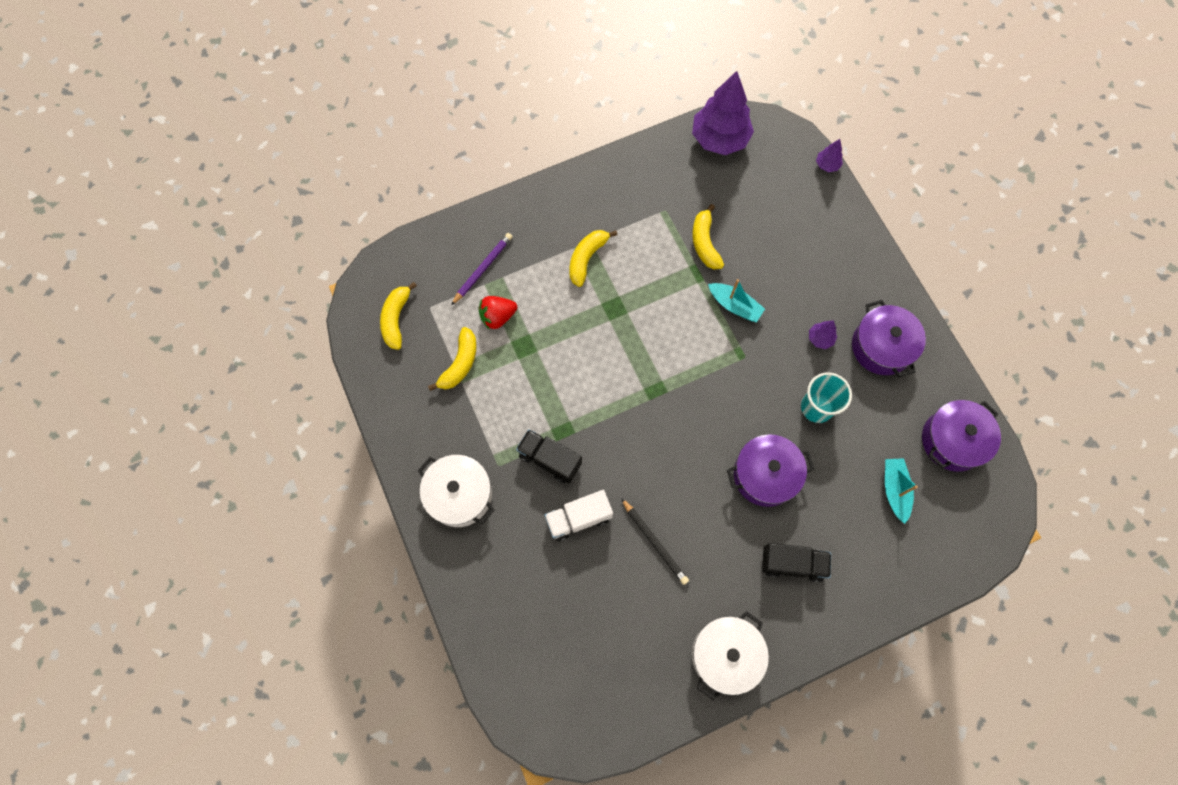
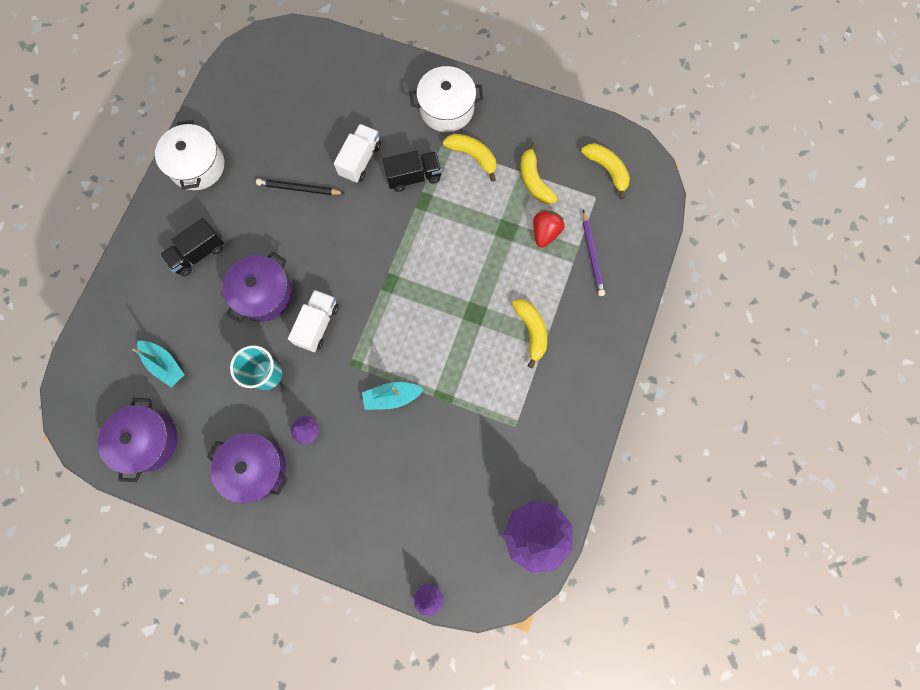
camera: 135 degrees right, 5 degrees up
(704, 243) = (460, 427): yellow banana -> yellow banana (473, 156)
(743, 409) = (317, 324): none -> white truck

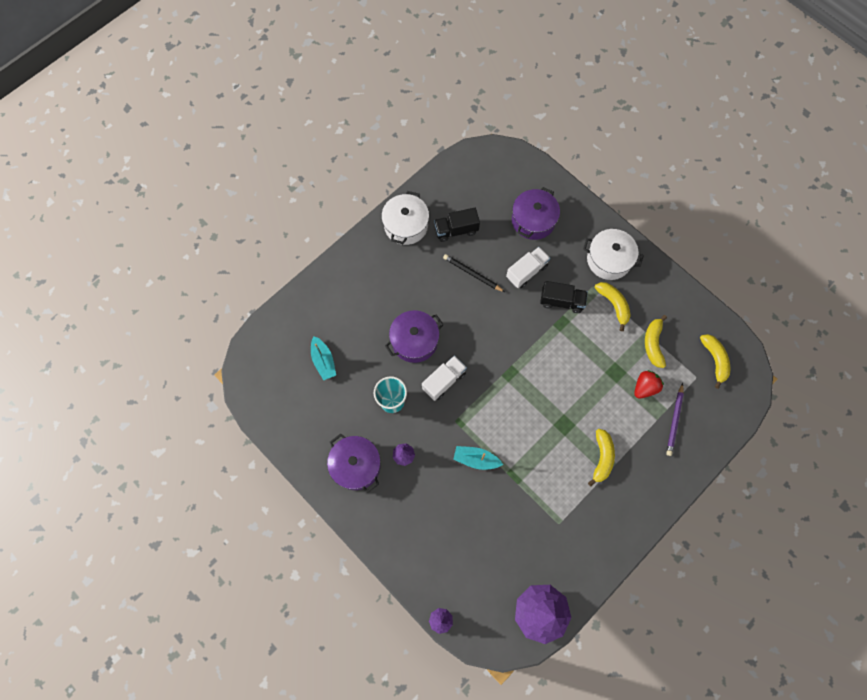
camera: 25 degrees right, 5 degrees down
(147, 441) = (289, 410): purple pot -> purple pot (533, 220)
(198, 254) = (380, 291): black truck -> black truck (456, 230)

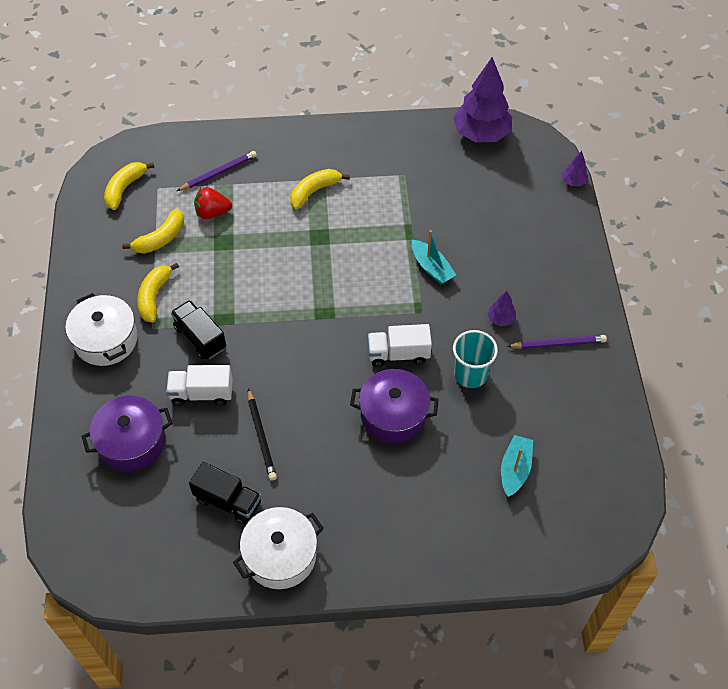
camera: 140 degrees left, 15 degrees down
(356, 465) = (558, 344): purple pot -> purple pencil

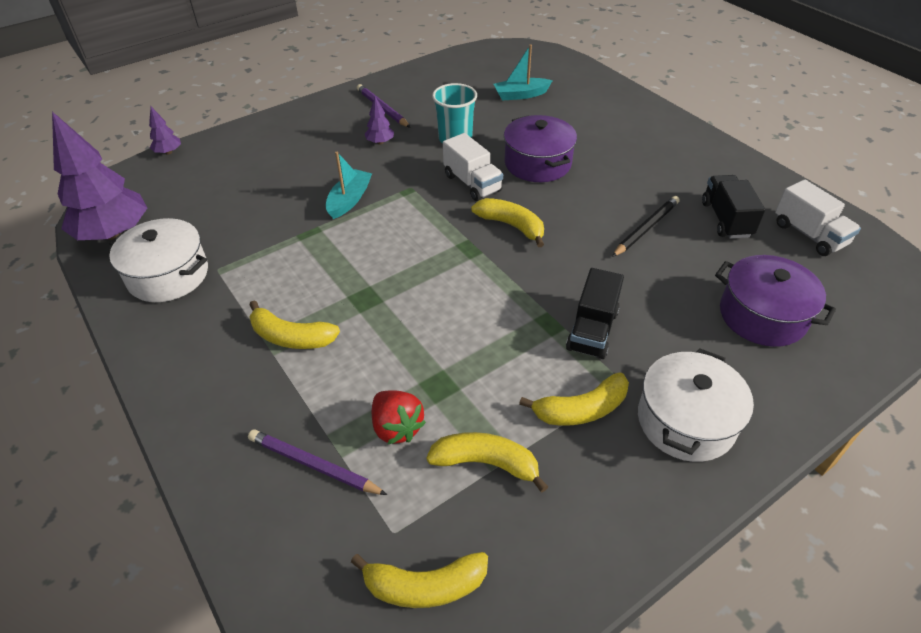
camera: 120 degrees left, 10 degrees down
(202, 393) = (652, 292): white truck -> white truck (809, 234)
(280, 556) = (726, 171): white pot -> white pot (168, 275)
(329, 351) = (511, 225): none -> yellow banana

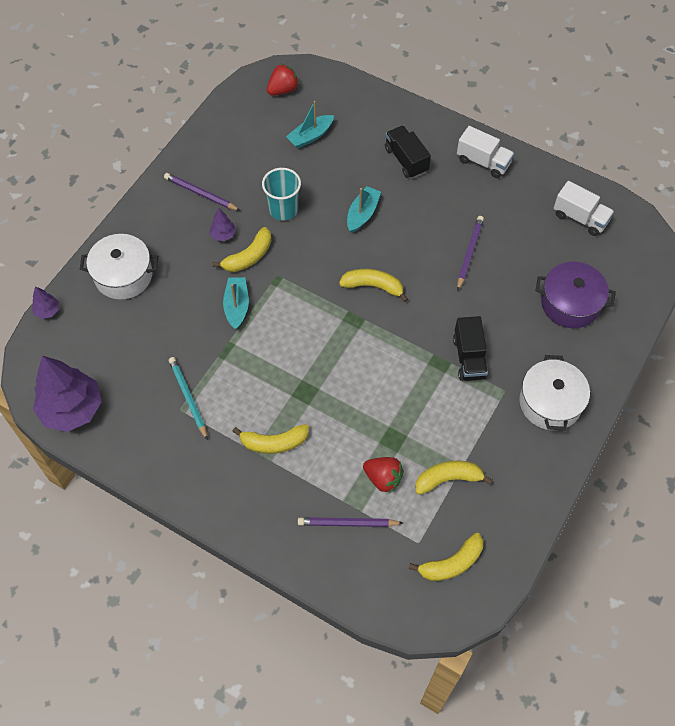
camera: 25 degrees left, 15 degrees up
(168, 275) = (147, 429): white pot -> white pot (123, 275)
(234, 262) = (188, 398): none -> turquoise pencil
(472, 183) = (322, 254): white truck -> white truck (483, 162)
(515, 59) = (283, 90): none -> red strawberry
(537, 163) = (362, 214): purple pot -> turquoise boat
(581, 410) = (487, 420): yellow banana -> yellow banana (249, 257)
(646, 228) = (469, 253): black pencil -> purple pencil
(726, 219) = (521, 223): black truck -> black truck (406, 160)

